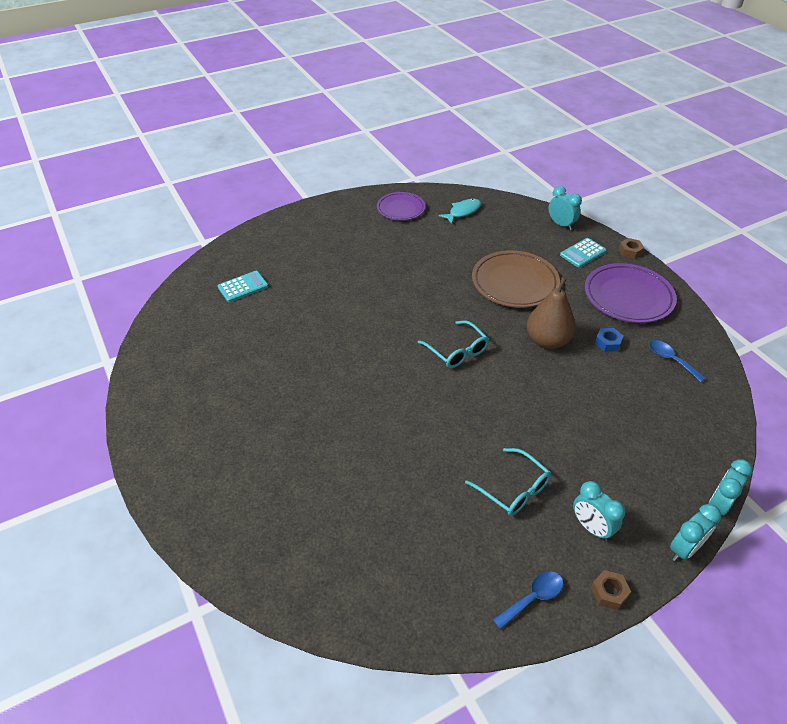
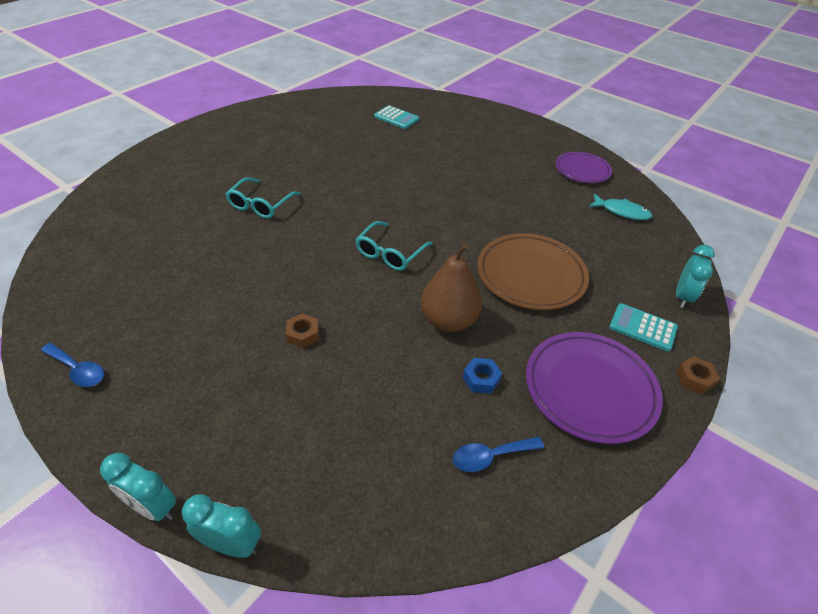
camera: 65 degrees right, 0 degrees up
(513, 489) = (212, 331): turquoise glasses -> turquoise glasses (261, 205)
(591, 527) = (173, 405): turquoise clock -> none
(609, 592) = (86, 434): brown nut -> brown nut (303, 334)
(670, 360) = (490, 456): blue spoon -> blue spoon turned 135 degrees counterclockwise

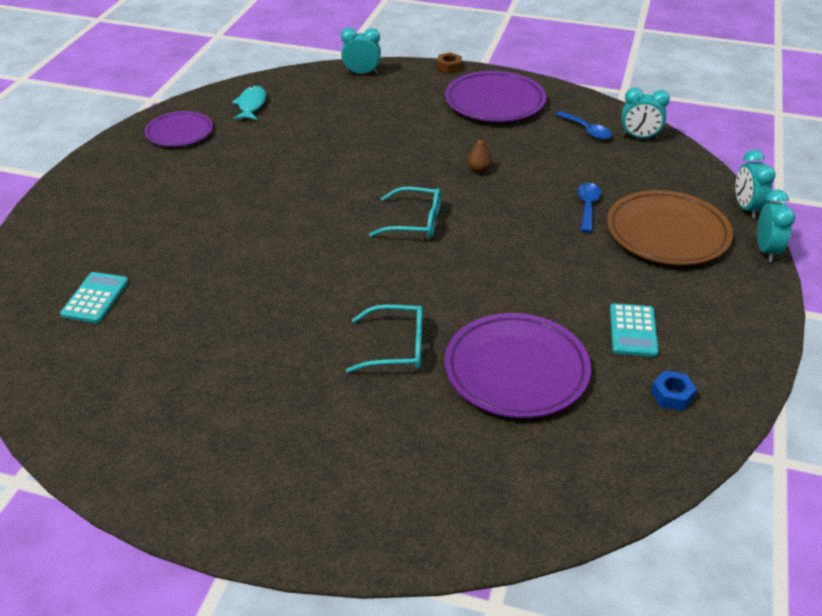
camera: 110 degrees left, 5 degrees down
(78, 370) = (727, 357): blue spoon -> blue spoon (587, 206)
(190, 247) = (516, 370): none -> purple plate
(303, 334) = (563, 240): brown nut -> none
(449, 320) = (479, 170): brown pear -> brown pear, size x0.44
(451, 513) = (639, 137): none -> turquoise clock
(481, 379) = (526, 144): blue nut -> blue nut (672, 395)
(531, 275) = (387, 140): brown plate -> brown plate (667, 233)
(642, 327) = (412, 87): turquoise calculator -> turquoise calculator (633, 331)

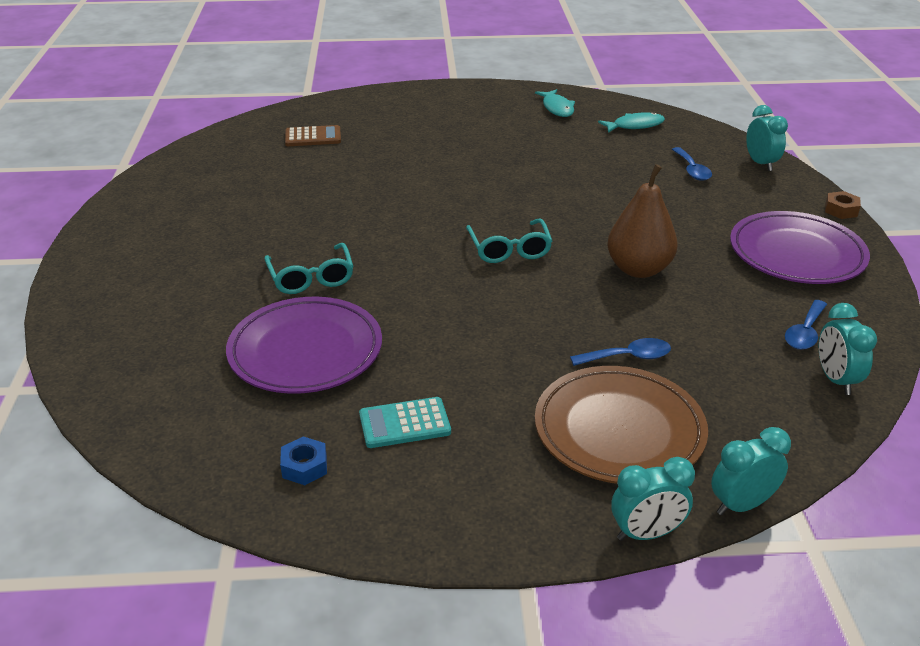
camera: 70 degrees right, 5 degrees down
(95, 298) = (313, 137): turquoise calculator -> brown calculator
(179, 133) = (557, 108): purple plate -> turquoise fish
(349, 103) = (692, 170): none -> blue spoon
(479, 170) = (638, 269): brown pear -> brown pear, size x2.26

